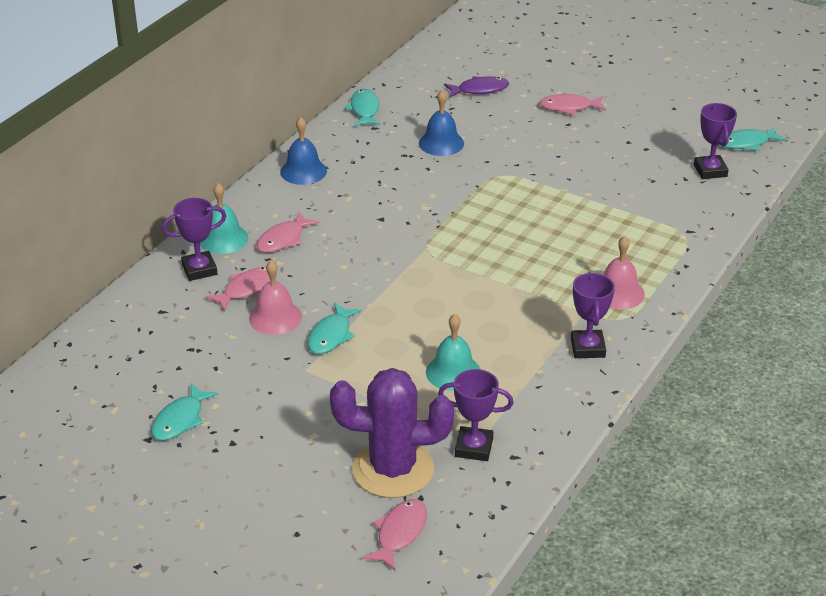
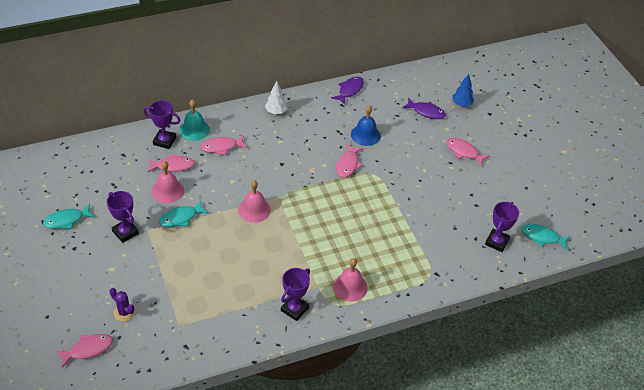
camera: 35 degrees right, 10 degrees up
(303, 171) = (276, 111): blue bell -> white tree
(364, 109) = (349, 90): turquoise fish -> purple fish
(393, 469) = (124, 312): purple cactus -> purple cactus, size x0.43
(410, 279) = (254, 210): none -> pink bell
(453, 372) = (213, 278): turquoise bell -> none
(460, 181) = (348, 165): none -> pink fish
(474, 447) = (173, 327): purple trophy -> purple trophy (125, 232)
(508, 65) = (461, 104): none -> blue tree

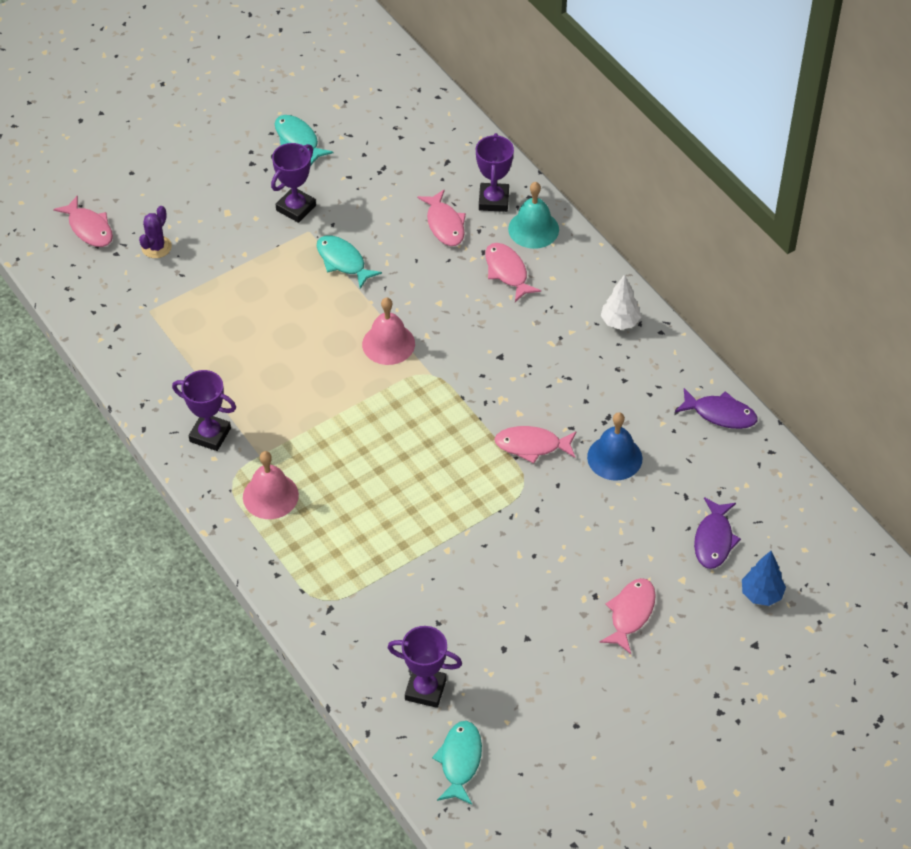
camera: 80 degrees right, 5 degrees up
(167, 191) = (392, 232): pink bell -> none

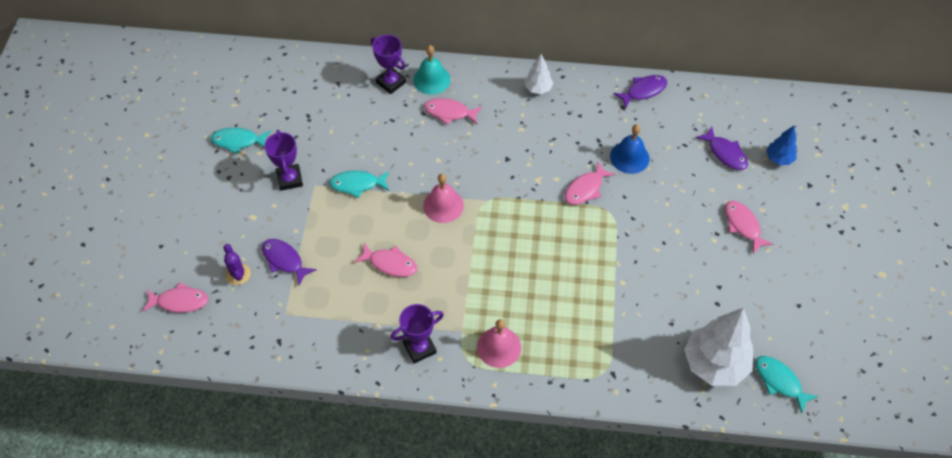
camera: 50 degrees left, 5 degrees up
(204, 269) = (284, 260): none -> purple fish
(425, 689) = (714, 364): purple trophy -> white tree
(444, 224) = (383, 117): pink fish -> pink fish (390, 264)

